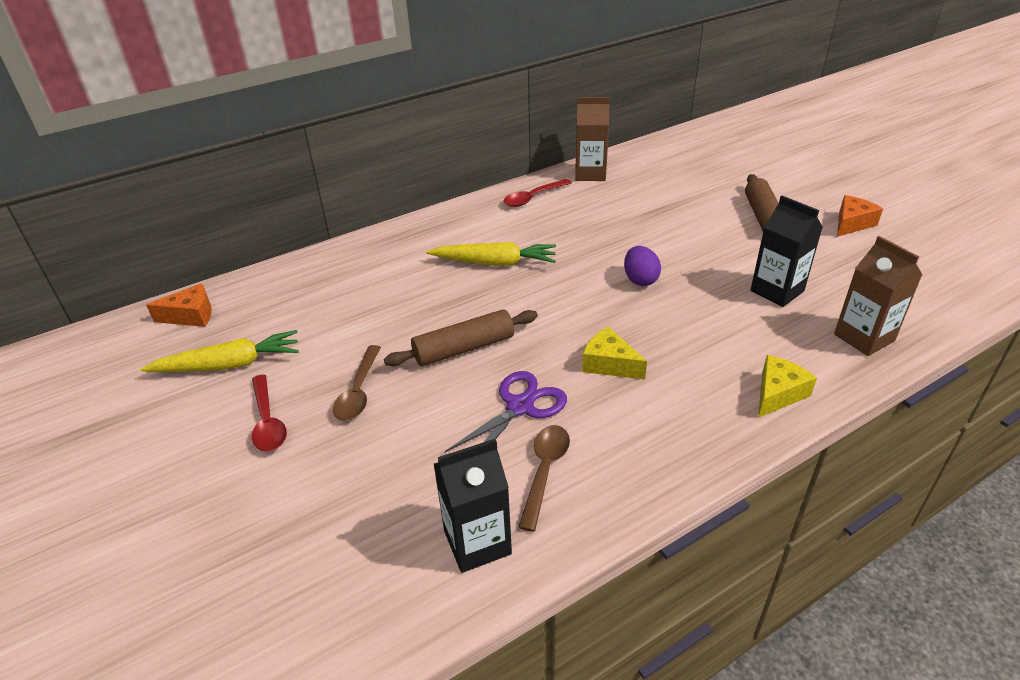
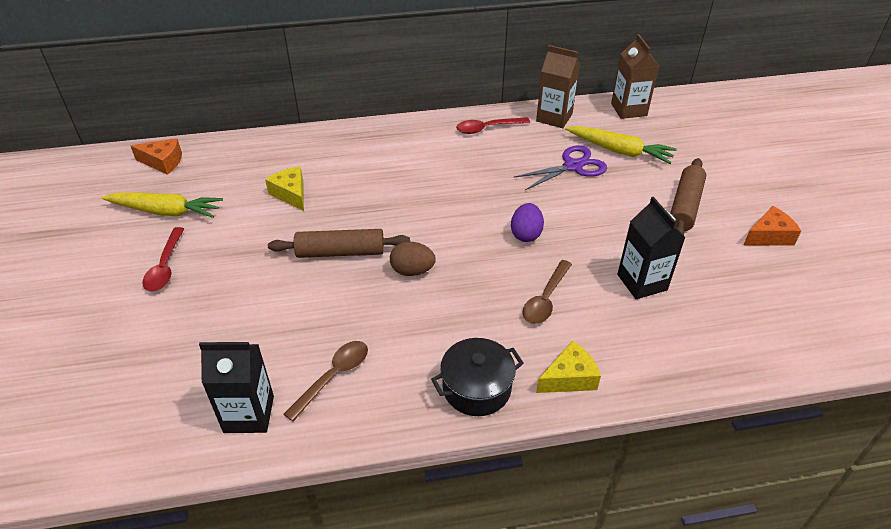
camera: 20 degrees right, 5 degrees up
(358, 391) = (241, 263): brown spoon -> brown spoon (545, 299)
(495, 263) = (414, 182): yellow carrot -> yellow carrot (620, 151)
(520, 407) = (350, 316): purple scissors -> purple scissors (573, 166)
(553, 344) = (412, 271): none -> brown egg
(609, 364) = (445, 303): yellow cheese -> yellow cheese (291, 194)
(699, 432) = (476, 388): none -> black pot
(864, 338) = (689, 352): brown carton -> brown carton (628, 109)

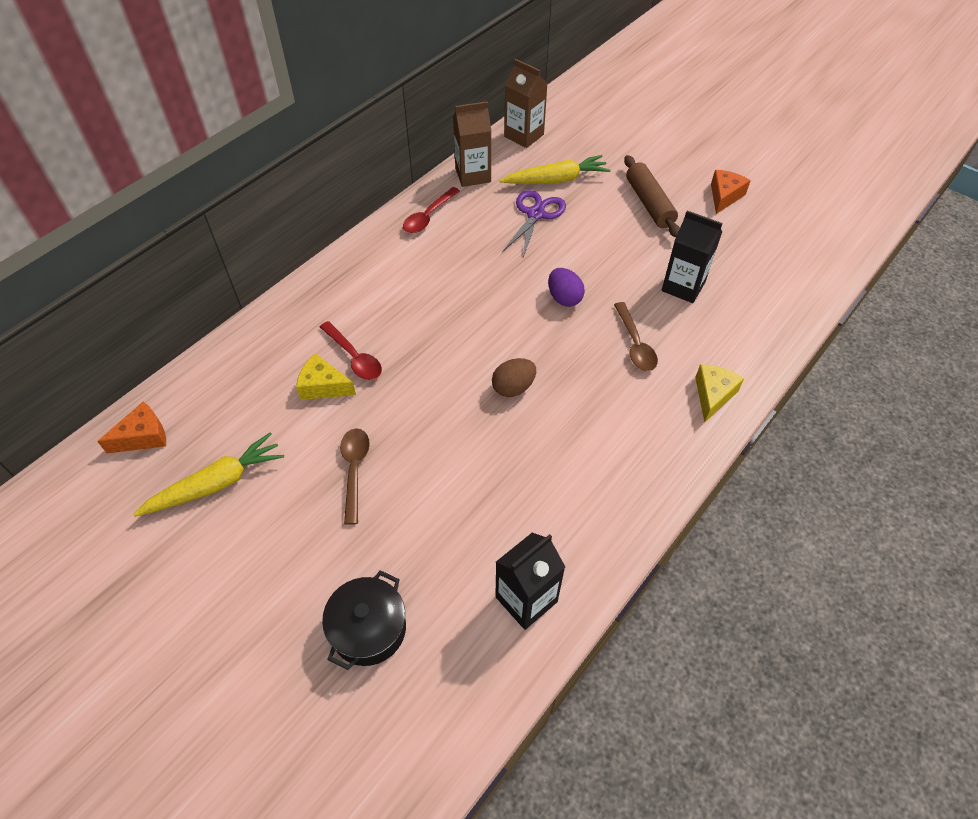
camera: 40 degrees left, 10 degrees up
(165, 267) = (288, 535): red spoon -> red spoon (354, 357)
(333, 377) = (555, 519): brown spoon -> brown spoon (354, 470)
(340, 252) = (435, 411): brown rolling pin -> none
(476, 388) = (663, 448): black pot -> black pot (368, 629)

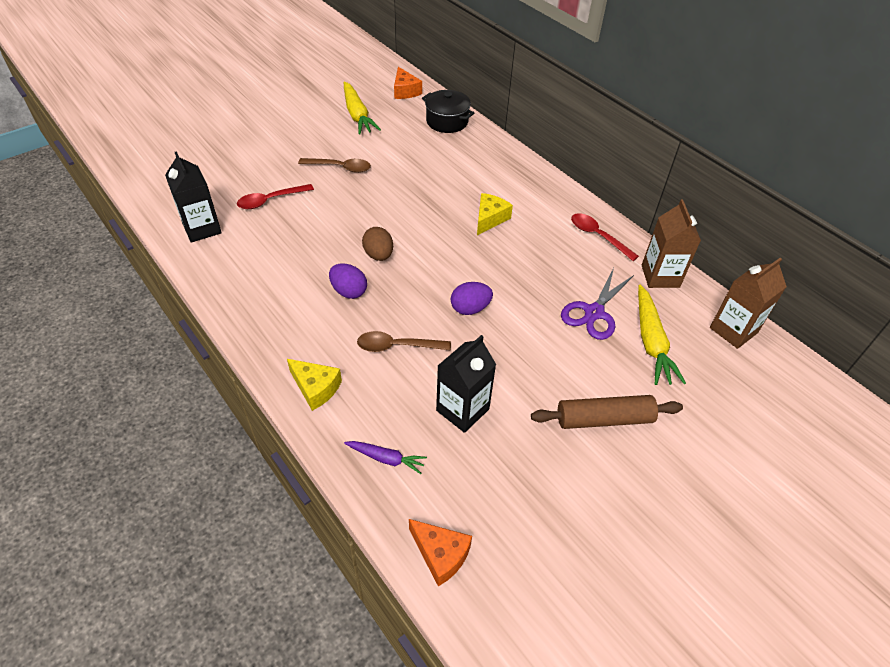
camera: 100 degrees right, 5 degrees down
(323, 386) = (418, 160): yellow cheese -> yellow cheese (490, 219)
(354, 357) = (440, 177): red spoon -> red spoon (270, 200)
(368, 629) = (226, 162): black pot -> black pot (447, 121)
(535, 214) = (594, 313): purple scissors -> purple scissors turned 90 degrees clockwise
(579, 401) = (349, 291): none -> purple egg
(724, 196) = (612, 509): orange cheese -> orange cheese (440, 554)
(756, 327) = (386, 458): none -> purple carrot

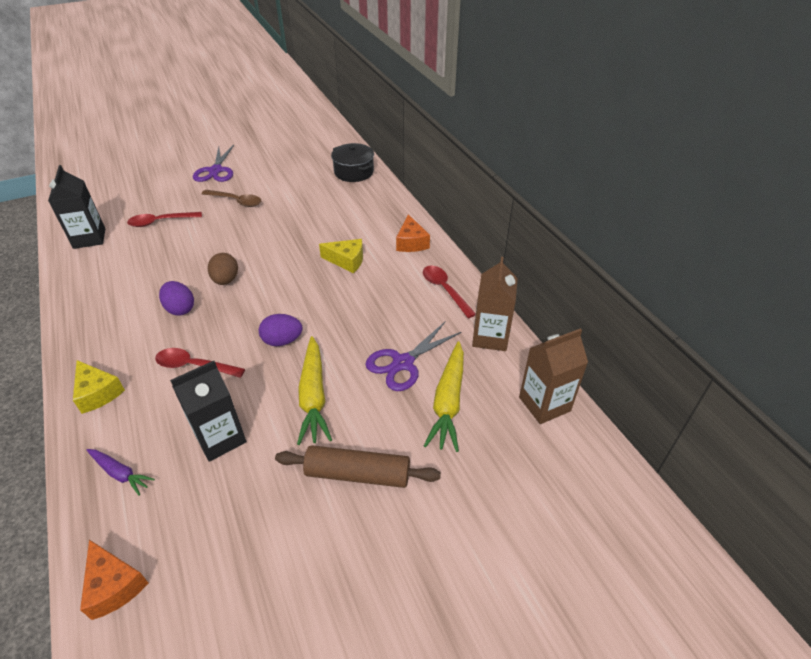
camera: 15 degrees right, 5 degrees down
(297, 135) = (216, 170): none -> purple scissors
(357, 115) = (277, 159): yellow carrot -> yellow carrot (313, 396)
(397, 346) = (194, 366): brown spoon -> red spoon
(405, 91) = (330, 144): orange cheese -> orange cheese (411, 242)
(490, 219) = (347, 261): yellow cheese -> yellow cheese turned 60 degrees clockwise

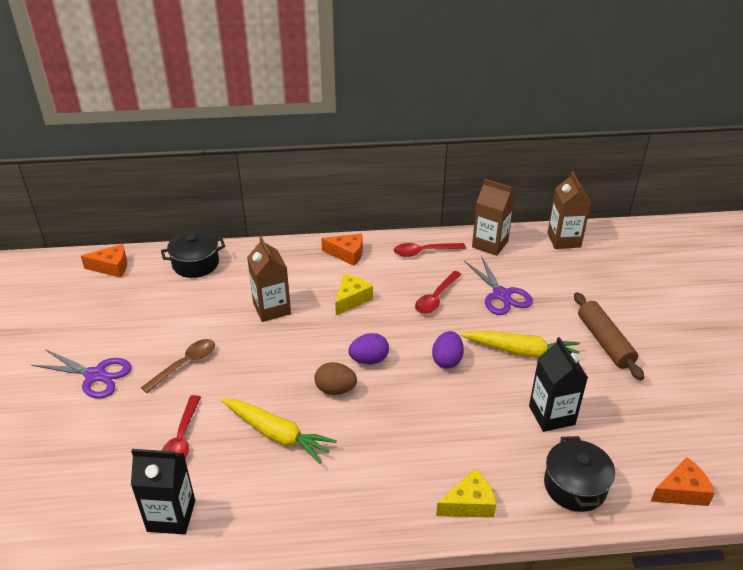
camera: 70 degrees left, 5 degrees down
(120, 473) = (575, 486): purple carrot -> black pot
(180, 309) = (366, 430): purple egg -> purple egg (369, 360)
(194, 366) = (457, 426): red spoon -> red spoon (436, 298)
(315, 222) = (272, 309): none -> brown carton
(331, 141) = (111, 267): none -> orange cheese
(357, 474) = (605, 342): brown rolling pin -> brown rolling pin turned 45 degrees counterclockwise
(448, 402) = (549, 282): yellow carrot -> yellow carrot (277, 435)

